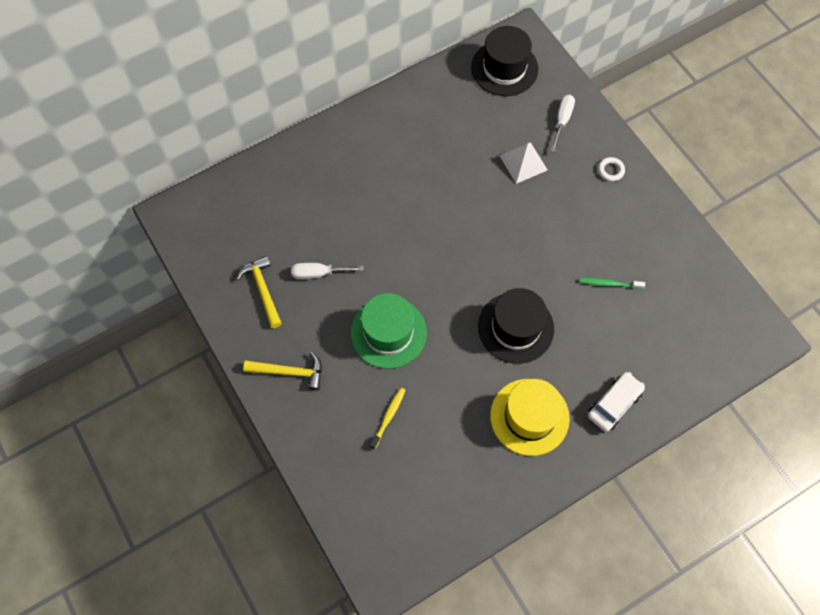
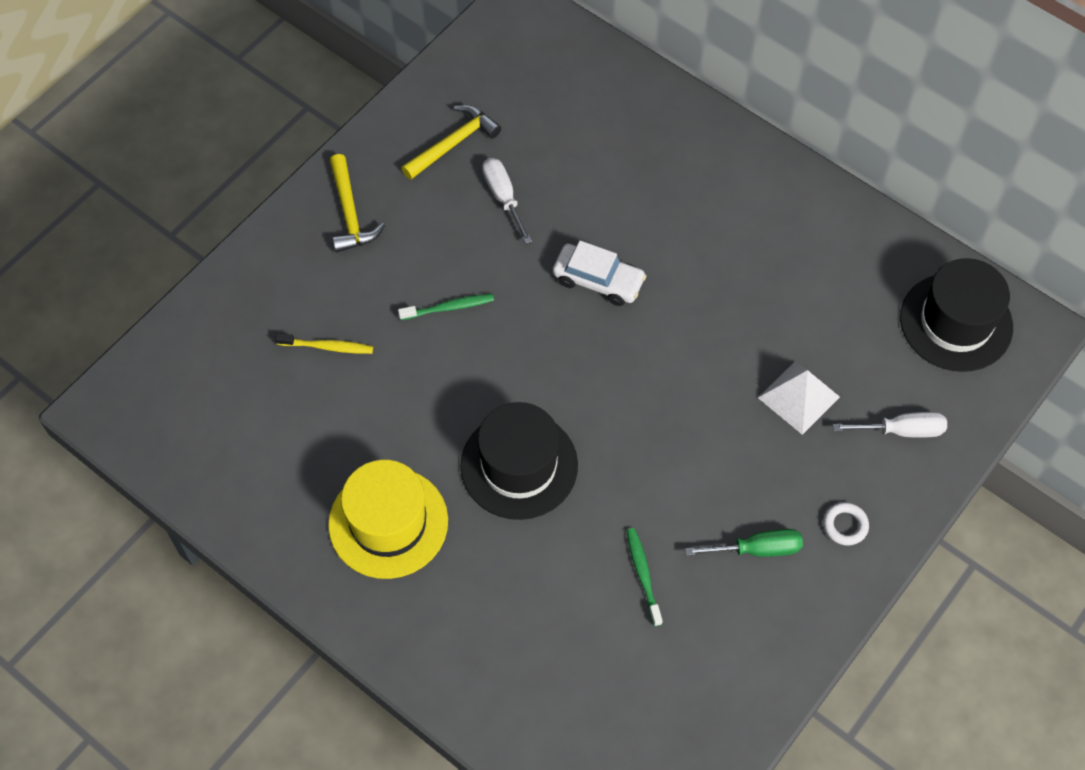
camera: 70 degrees right, 5 degrees down
(388, 332) = (449, 307): green hat -> green toothbrush
(611, 219) = (757, 549): none -> green screwdriver
(614, 404) = (448, 633): white car -> white car (598, 280)

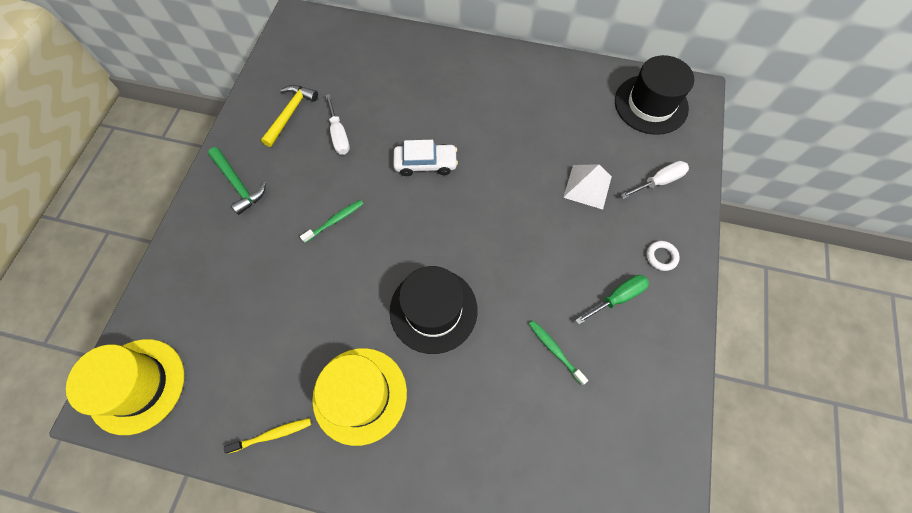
camera: 25 degrees left, 5 degrees up
(148, 404) = (137, 385): none -> yellow hat
(327, 347) = (260, 283): yellow toothbrush -> yellow toothbrush (272, 434)
(350, 213) = (238, 184): yellow hammer -> green hammer
(503, 197) = (339, 135): white screwdriver -> white screwdriver turned 150 degrees counterclockwise

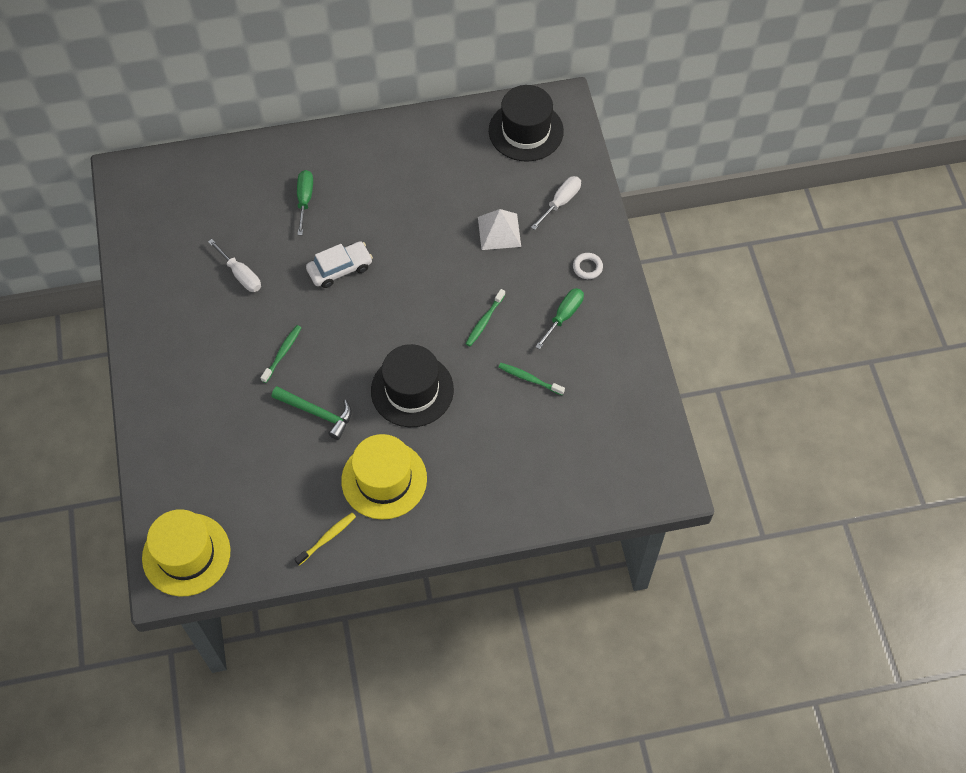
camera: 25 degrees left, 5 degrees down
(238, 184) = (169, 358): green hammer -> green hammer (317, 413)
(290, 114) = (179, 273): yellow hammer -> none
(426, 92) = (305, 200): none -> green screwdriver
(535, 269) = (484, 321): none -> green toothbrush

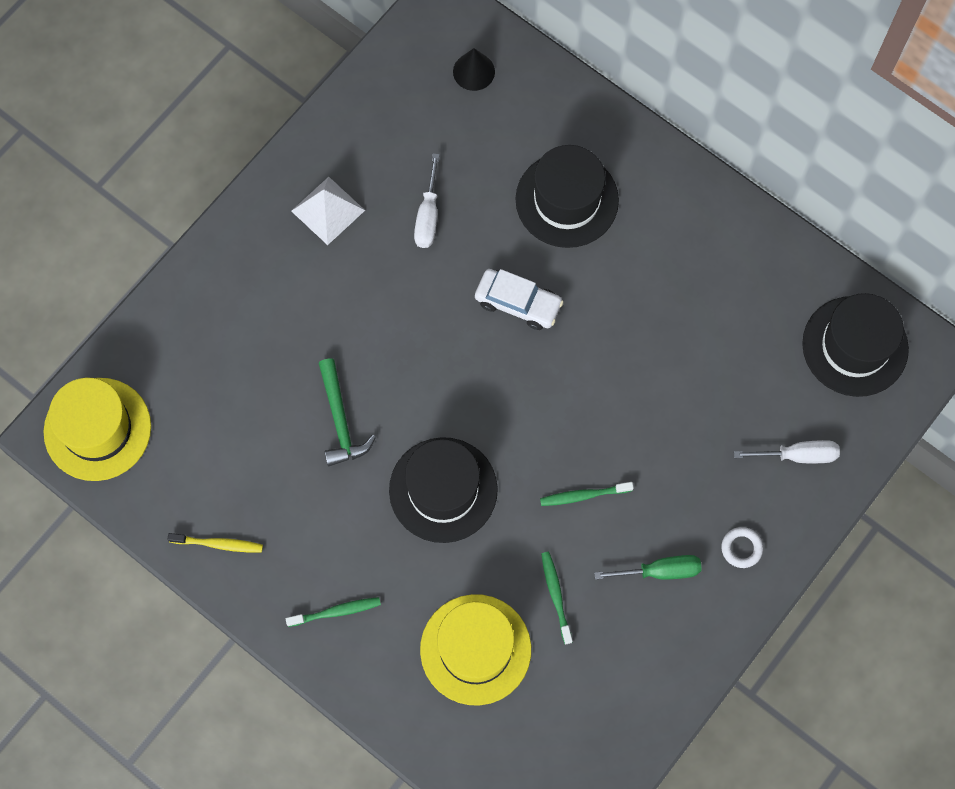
camera: 50 degrees right, 10 degrees up
(180, 187) = (474, 71): none -> black cone
(282, 353) = (377, 331): green toothbrush -> green toothbrush (336, 611)
(305, 200) = (567, 200): green screwdriver -> black hat
(384, 479) = (323, 545): yellow hat -> yellow hat (475, 649)
(499, 231) = (704, 422): white pyramid -> white pyramid (328, 210)

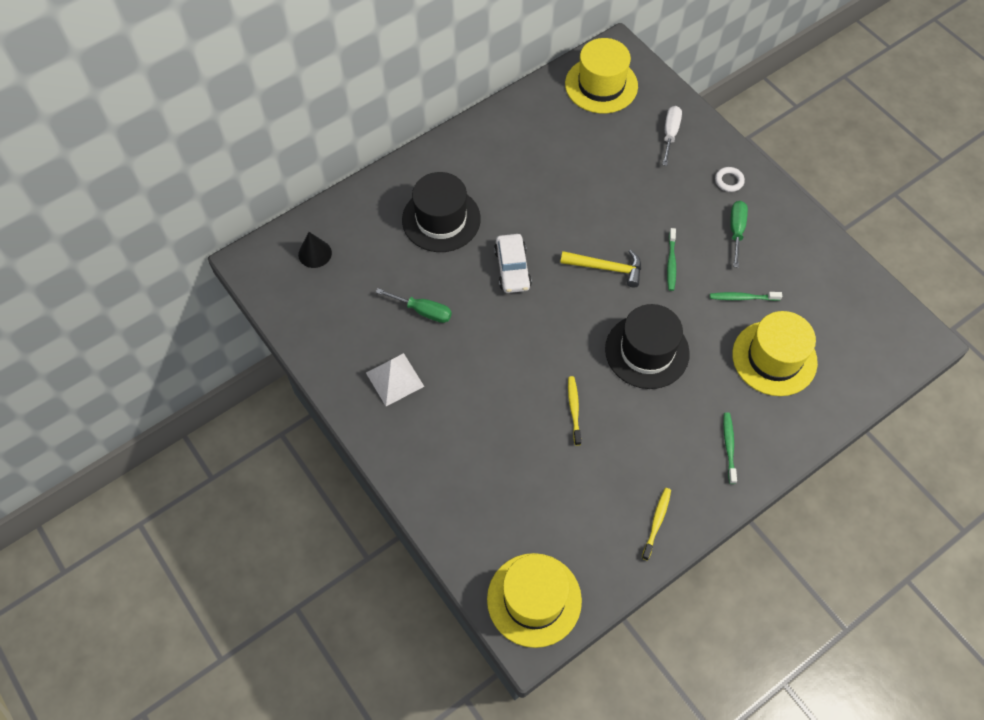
camera: 75 degrees left, 10 degrees down
(340, 420) = (574, 409): green hammer -> yellow toothbrush
(428, 216) = (423, 311): white screwdriver -> green screwdriver
(518, 303) = (512, 268): white car -> white car turned 135 degrees clockwise
(552, 416) = (606, 268): none -> yellow hammer
(855, 346) = (601, 85): black hat -> yellow hat

